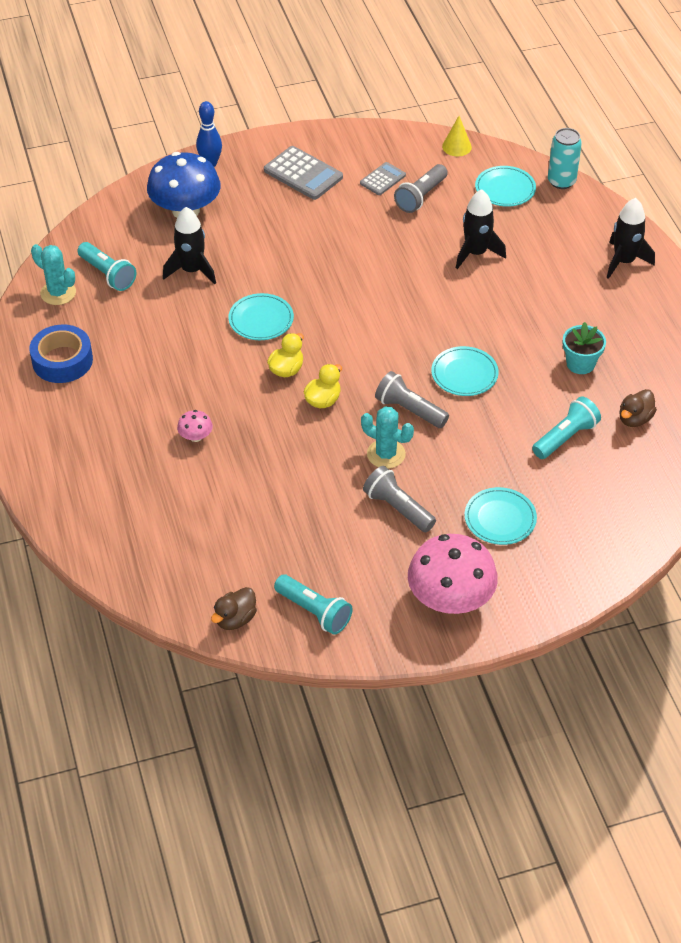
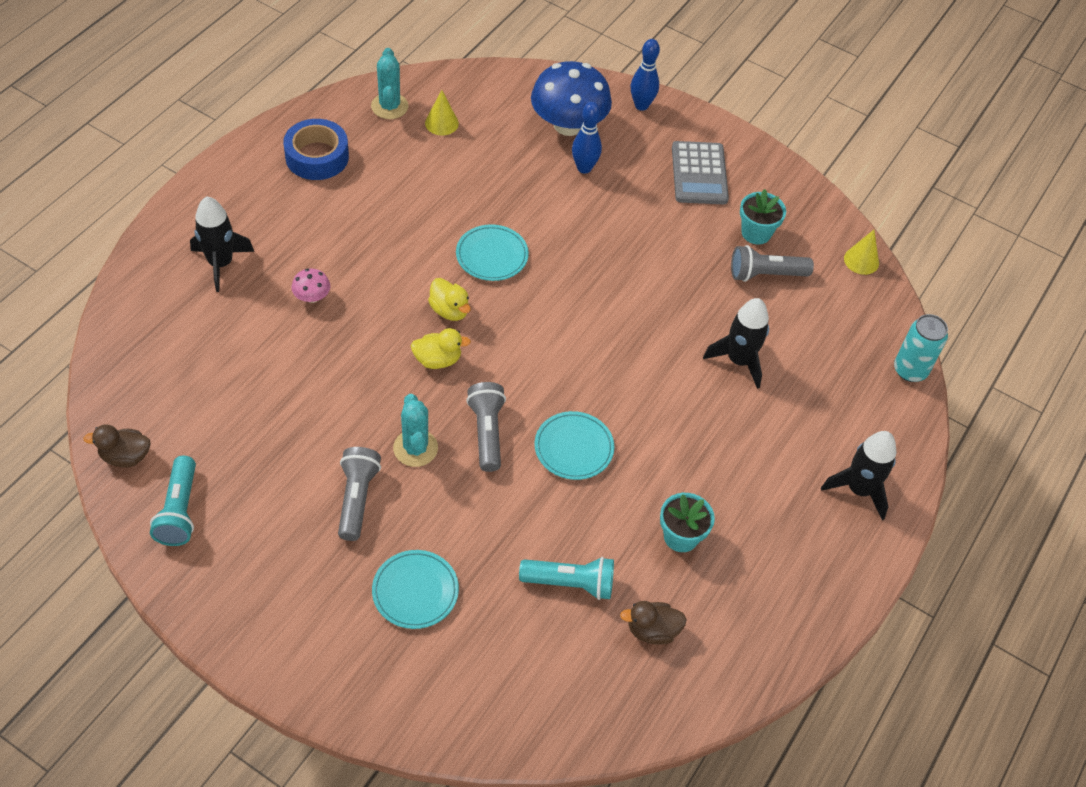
camera: 45 degrees right, 5 degrees up
(107, 274) = (441, 123): turquoise flashlight -> yellow cone
(192, 270) = (502, 173): black rocket -> black rocket (221, 264)
(234, 226) = (584, 168): none -> blue bowling pin
(286, 369) = (449, 310): yellow duck -> yellow duck turned 60 degrees clockwise
(382, 179) = (756, 233): grey calculator -> turquoise flower pot
(450, 599) = (280, 611): pink mushroom -> none
(505, 189) = (848, 331): turquoise plate -> none

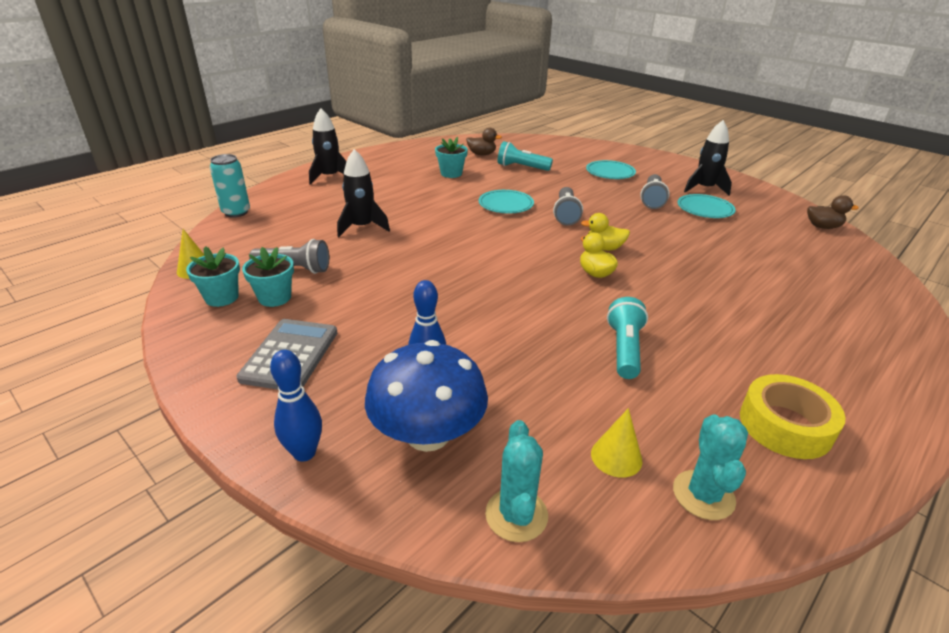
camera: 165 degrees left, 20 degrees down
(179, 510) = (767, 205): turquoise flashlight -> turquoise flashlight (624, 349)
(221, 264) = (834, 325): black rocket -> black rocket (704, 188)
(312, 297) = (726, 293): pink mushroom -> none
(317, 157) = (785, 425): blue tape -> yellow tape
(415, 448) = (616, 213): turquoise cactus -> turquoise cactus (516, 515)
(492, 255) = (553, 306): turquoise plate -> turquoise plate (705, 209)
(803, 227) = (222, 297): none -> turquoise flower pot

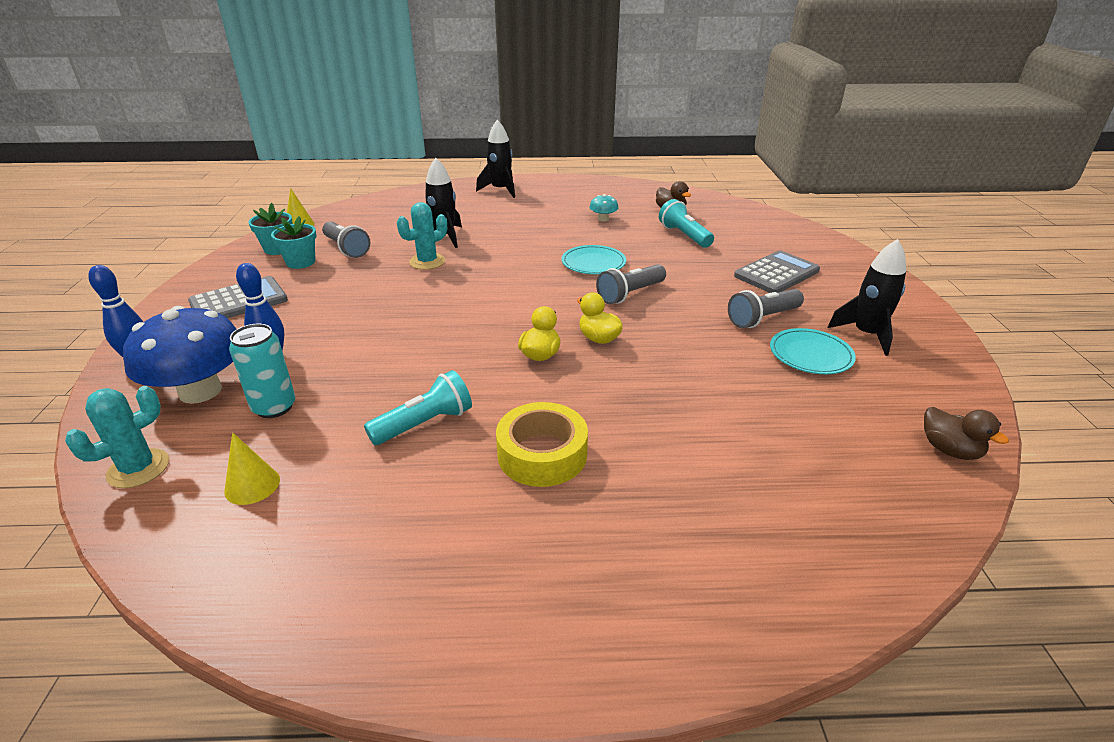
camera: 45 degrees right, 0 degrees up
(236, 212) = (391, 196): turquoise can -> turquoise can (274, 407)
(451, 173) = (603, 219): turquoise flower pot -> turquoise mushroom
(610, 172) = (776, 273): turquoise plate -> grey calculator
(703, 495) = (240, 554): turquoise cactus -> turquoise cactus (427, 262)
(785, 425) = (407, 569): yellow tape -> yellow tape (542, 454)

